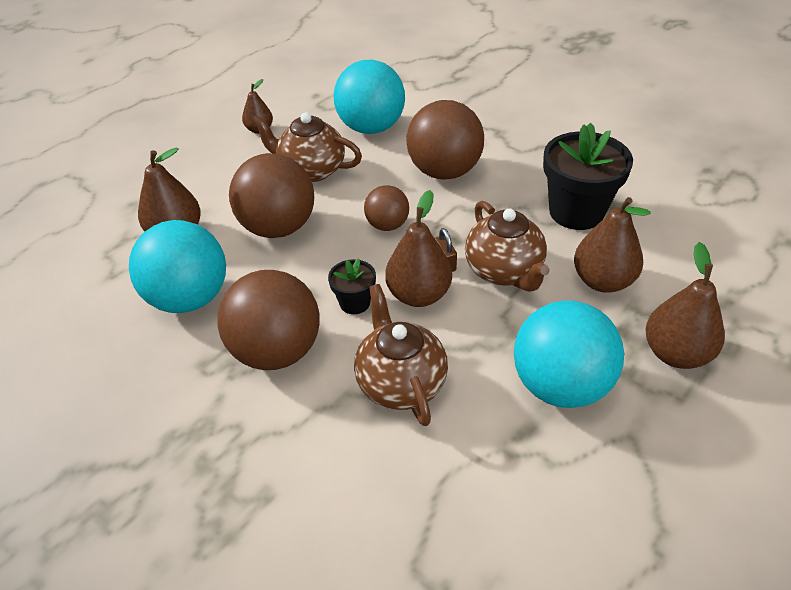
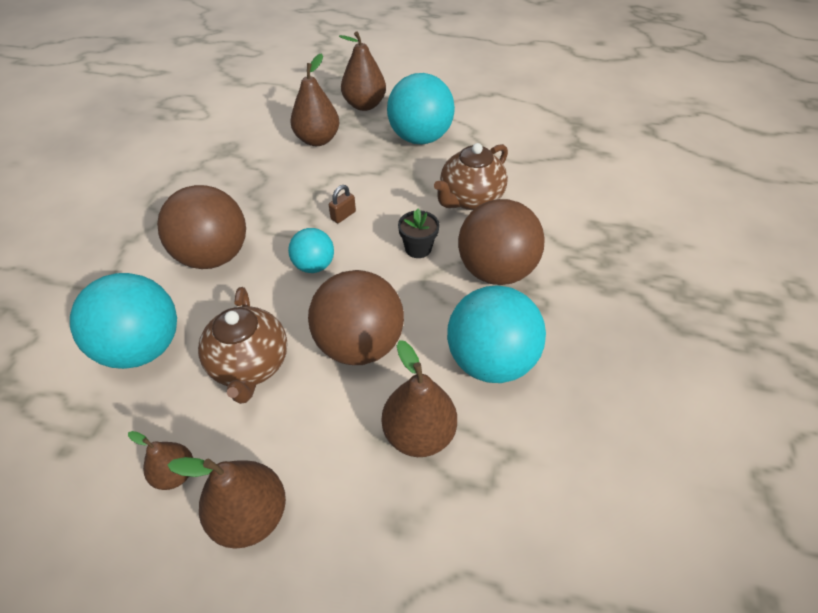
camera: 120 degrees left, 5 degrees up
(387, 225) = (314, 265): brown ball -> turquoise ball
(418, 295) = (386, 217): brown pear -> brown pear (250, 515)
(504, 271) = (334, 183): brown teapot -> none
(576, 212) = (243, 165): black flower pot -> none

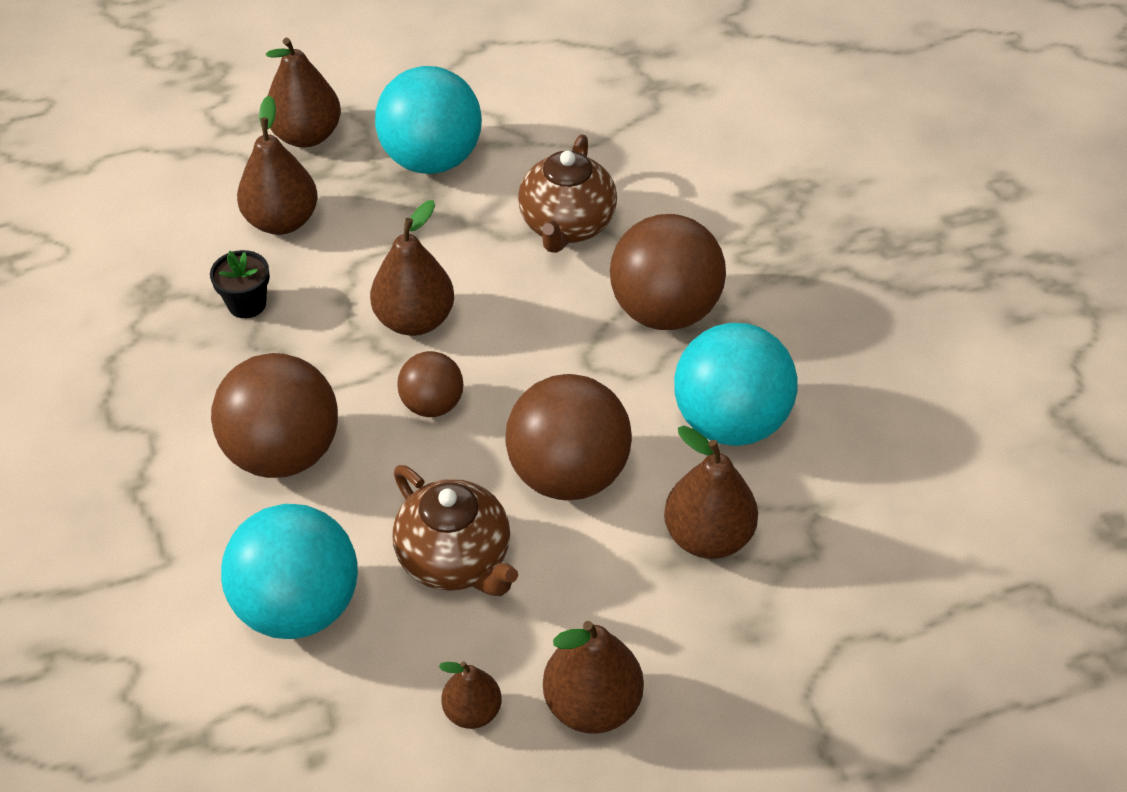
camera: 30 degrees left, 0 degrees up
(314, 265) = (432, 404): turquoise ball -> brown ball
(343, 215) = (415, 320): brown padlock -> brown pear
(418, 248) = (549, 323): black flower pot -> black flower pot (247, 304)

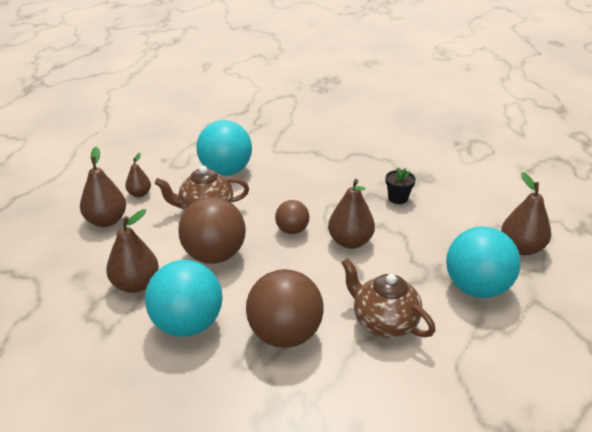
camera: 120 degrees right, 15 degrees down
(282, 221) = (451, 222): brown pear -> none
(283, 452) = (301, 186): brown ball -> none

